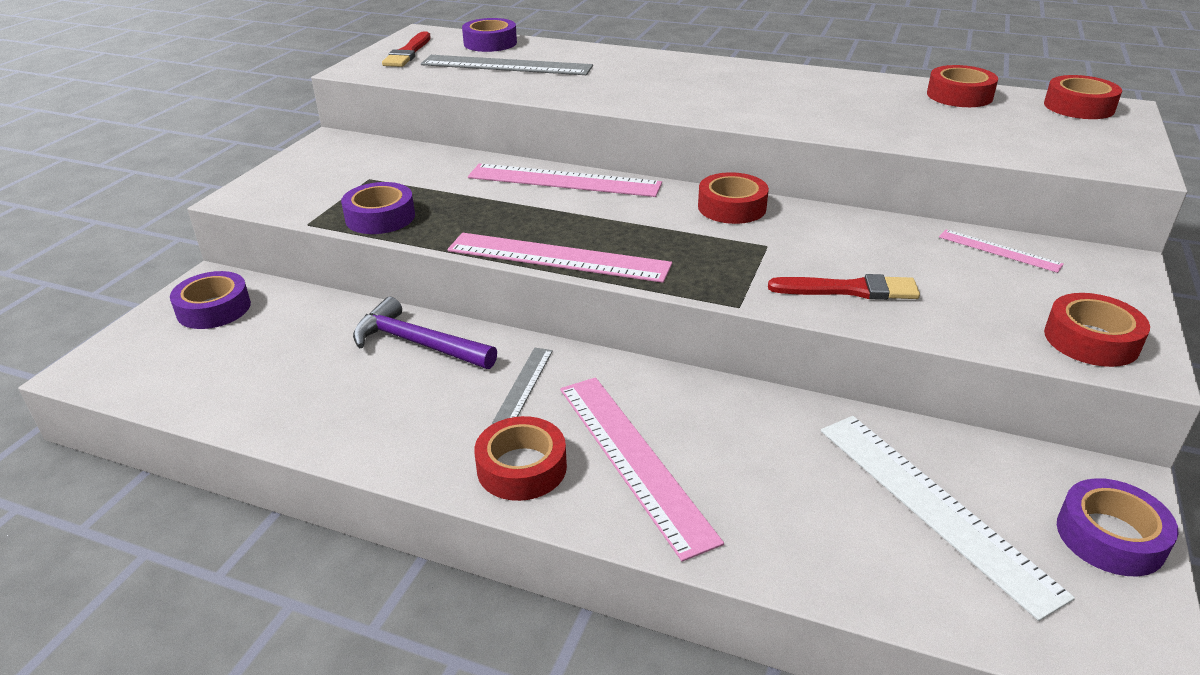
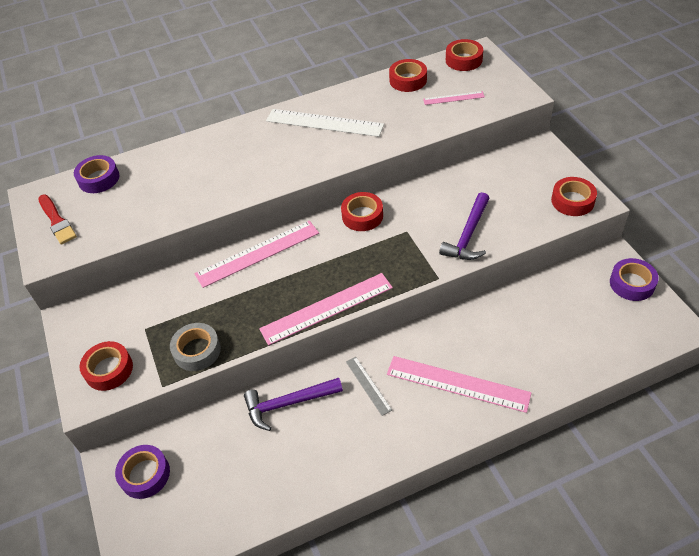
camera: 40 degrees left, 15 degrees up
(380, 217) = (197, 351): purple tape -> grey tape
(506, 65) = (142, 195): grey ruler -> none
(522, 468) = (422, 425): red tape -> red tape (109, 369)
(850, 290) = (468, 235): red brush -> purple hammer
(934, 506) = (574, 315): white ruler -> white ruler (324, 122)
(999, 250) = (496, 168): pink ruler -> pink ruler (453, 98)

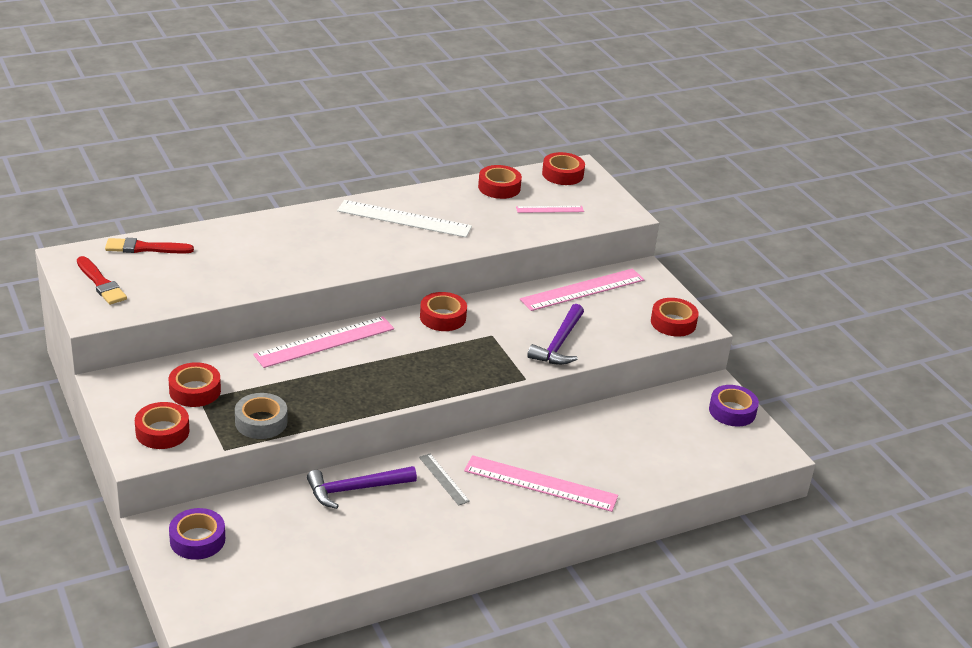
camera: 10 degrees left, 15 degrees down
(99, 179) = (145, 248): purple tape -> red brush
(141, 319) = (195, 391): none -> red tape
(327, 308) = (404, 396): pink ruler -> pink ruler (583, 290)

